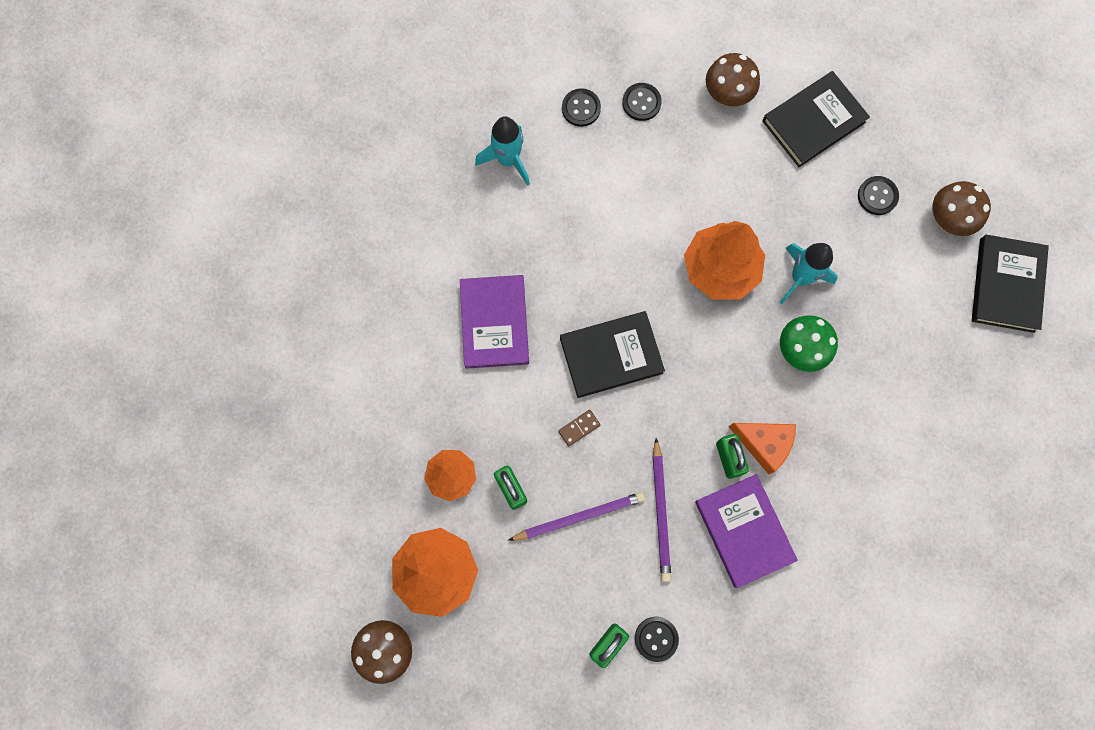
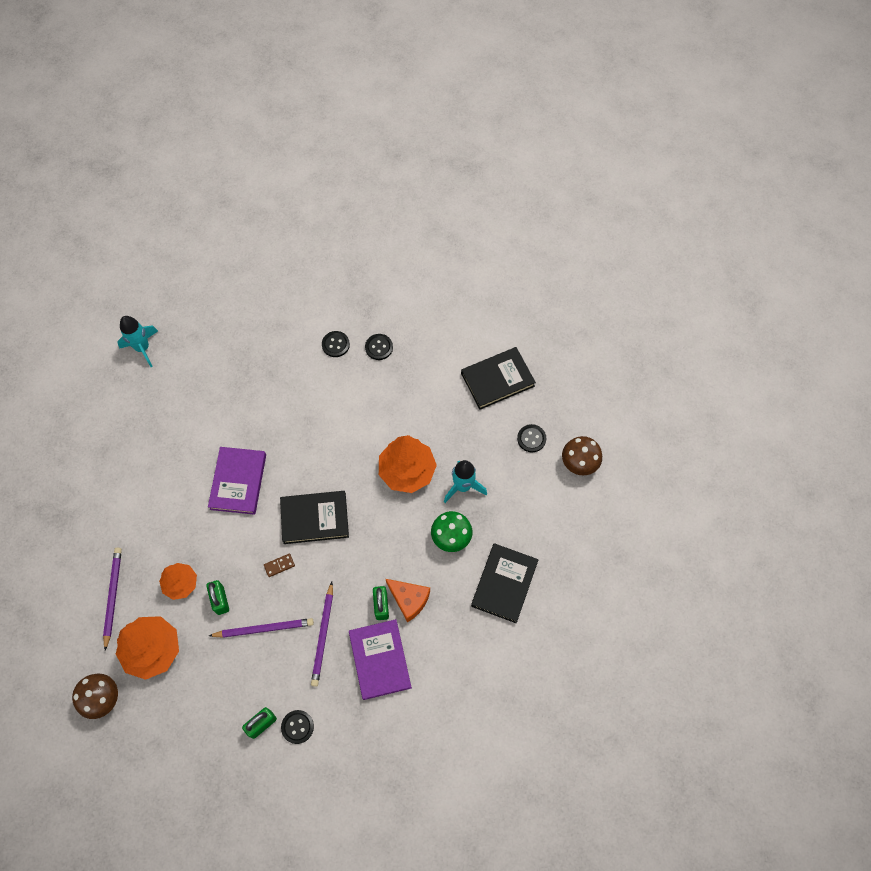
camera: 10 degrees right, 10 degrees down
(364, 510) = (113, 597): none -> purple pencil
(508, 160) = (276, 371): turquoise rocket -> turquoise rocket (143, 348)
(727, 95) = (440, 352): brown mushroom -> none
(1006, 285) = (611, 517): black book -> black book (504, 584)

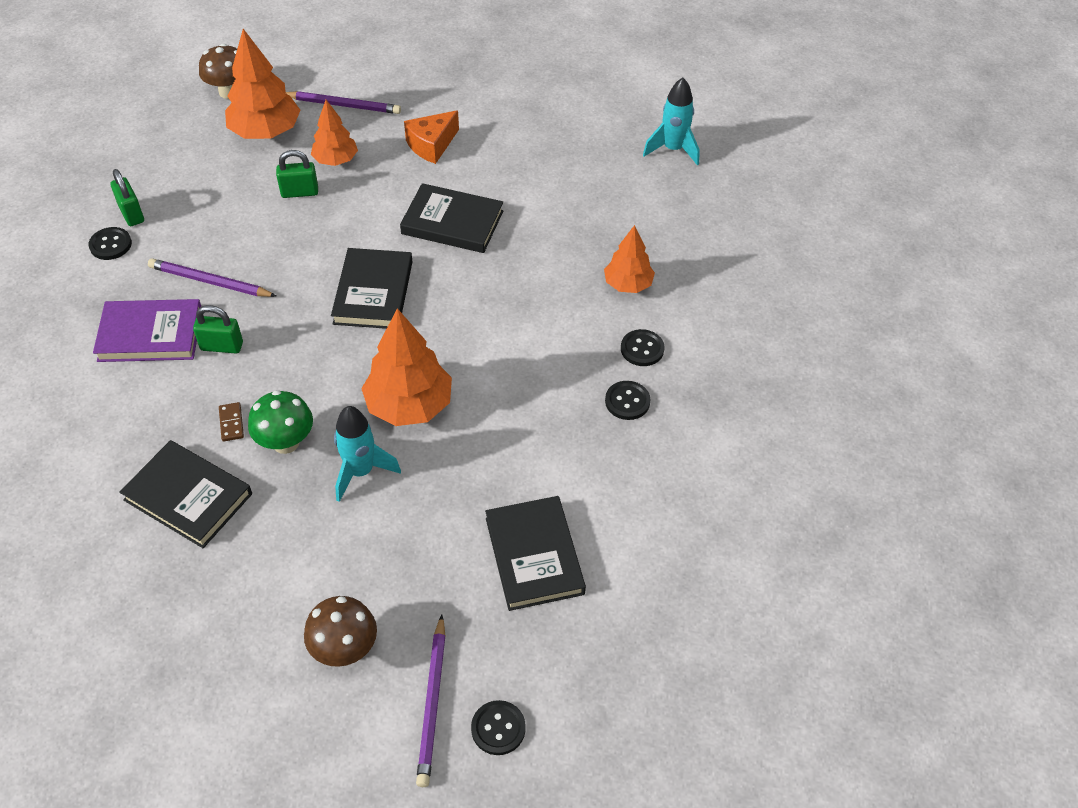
camera: 100 degrees right, 15 degrees down
(238, 482) = (452, 222): purple book -> black book
(263, 629) = (245, 227): purple pencil -> purple pencil (432, 702)
(279, 565) = (321, 250): brown domino -> brown domino (231, 423)
(281, 360) = (628, 284): none -> orange tree
(409, 600) = (216, 378): orange cheese -> orange cheese (431, 145)
(531, 439) = (412, 585): black button -> black button (498, 728)

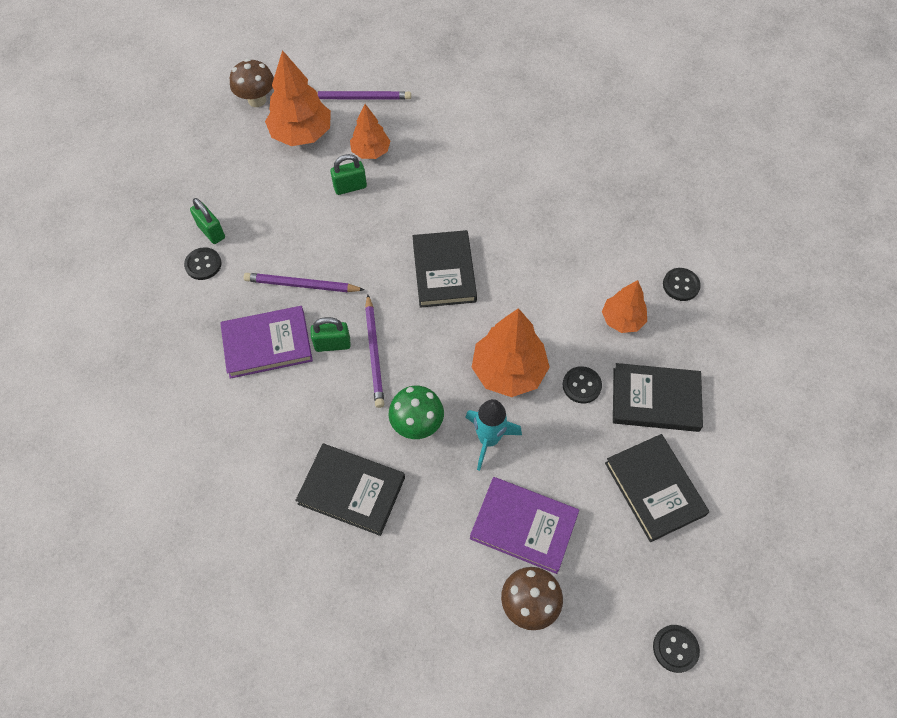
camera: 10 degrees left, 10 degrees up
(231, 423) = (365, 415): brown domino -> none
(368, 567) = (524, 526): none -> purple book
(431, 145) = (447, 124): orange cheese -> none
(432, 702) = (615, 637): purple pencil -> purple pencil (374, 353)
(452, 222) = (488, 194): black book -> black book (655, 400)
(627, 401) = (684, 335): black button -> black button (581, 385)
(628, 284) = (650, 228): orange tree -> orange tree (622, 319)
(673, 149) = (647, 97): turquoise rocket -> none

